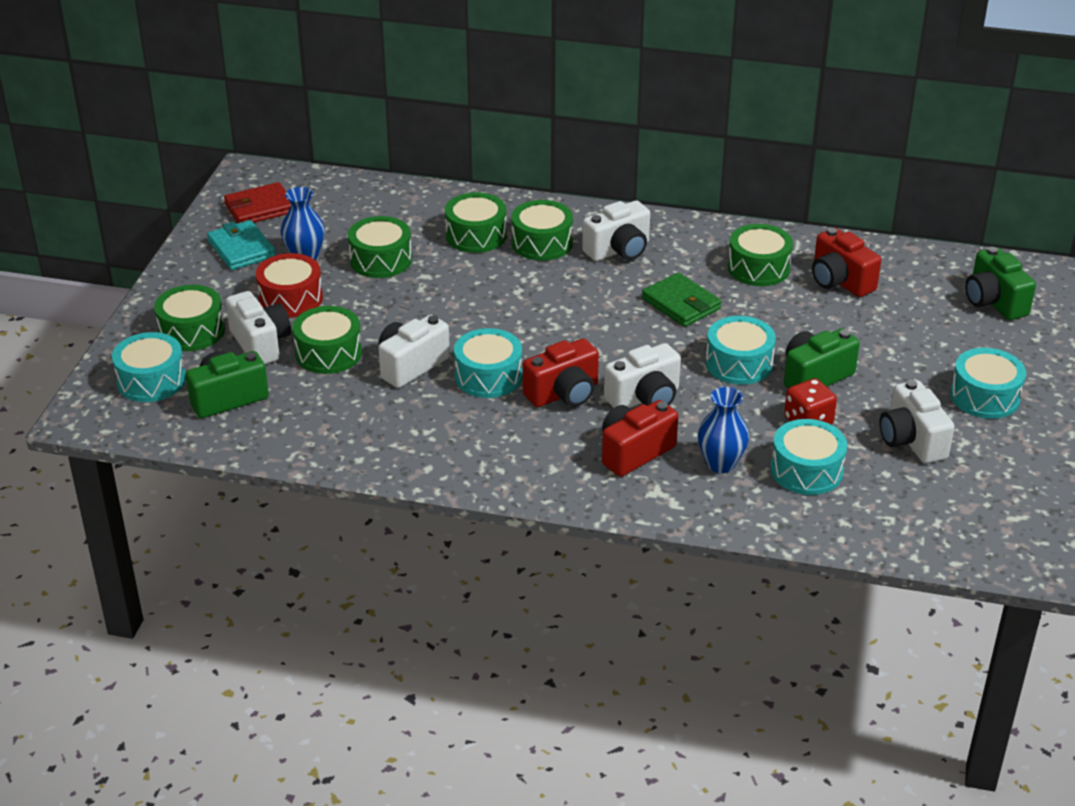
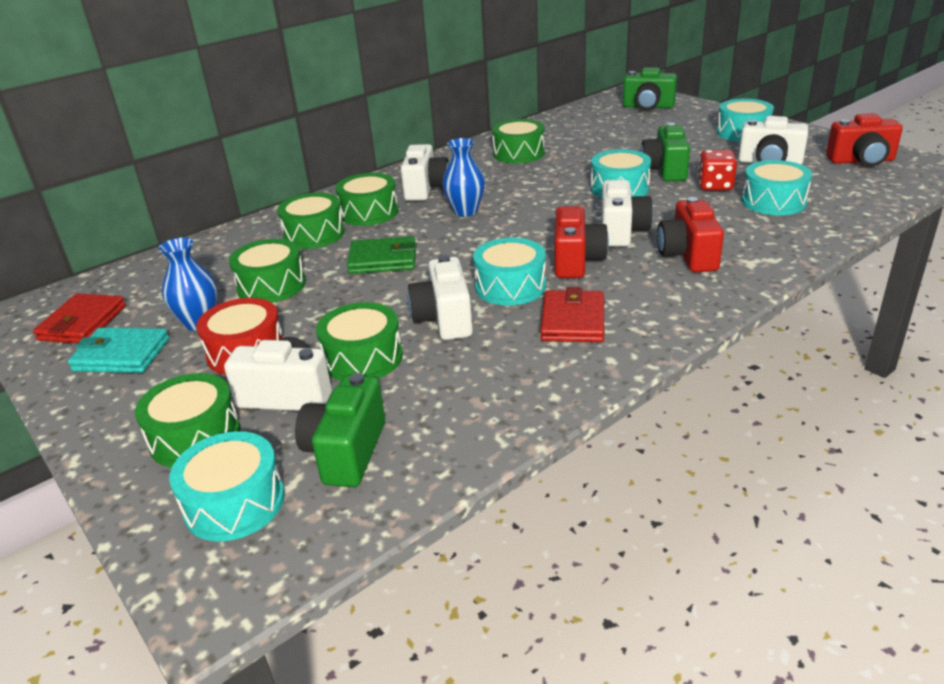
camera: 50 degrees left, 5 degrees down
(465, 429) = (573, 321): none -> red wallet
(681, 304) = (522, 187): green wallet -> green wallet (383, 260)
(720, 464) = (736, 228): blue vase -> blue vase (465, 211)
(840, 281) = (569, 136): red camera -> red camera (861, 161)

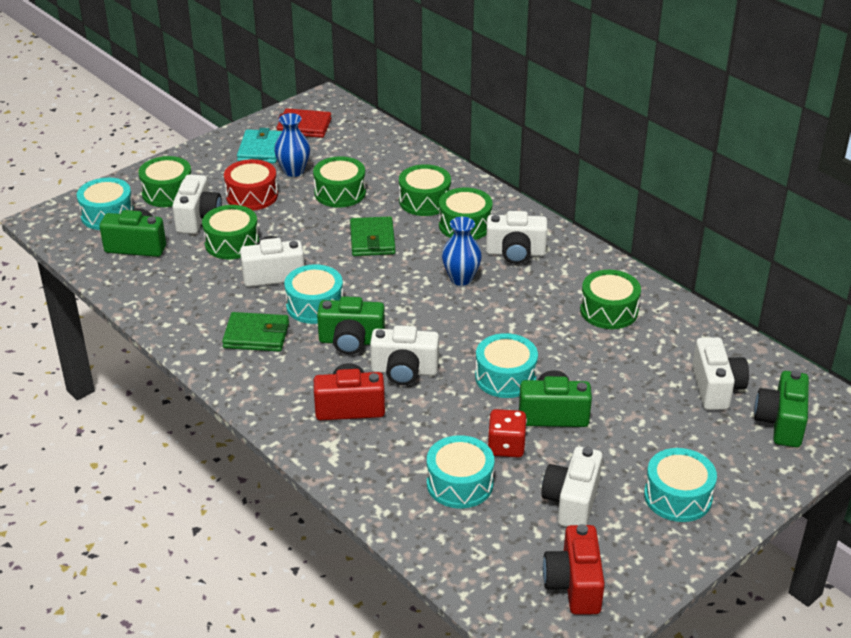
camera: 85 degrees right, 5 degrees up
(573, 321) = (256, 335): red wallet -> green wallet
(576, 261) = (351, 341): red camera -> green camera
(614, 122) = (716, 388): none -> white camera

